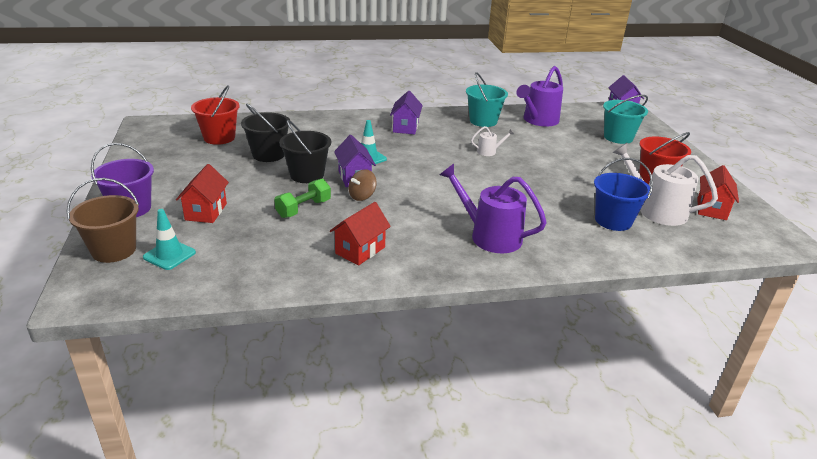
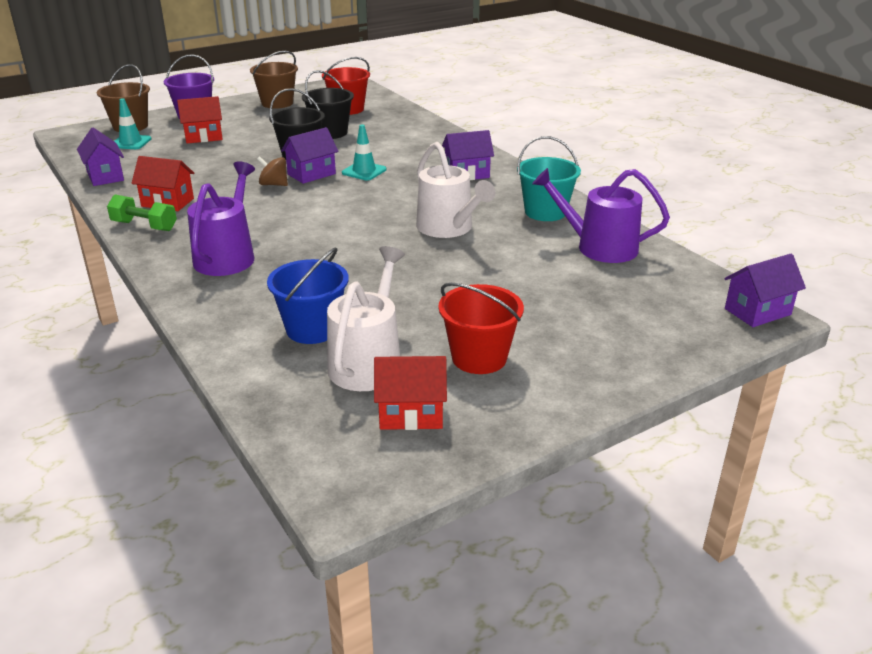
camera: 70 degrees right, 0 degrees up
(156, 163) = (277, 103): none -> brown bucket
(258, 280) = (105, 176): none -> purple house
(303, 209) = (231, 167): green dumbbell -> green dumbbell (144, 226)
(489, 151) = (448, 228): white watering can -> white watering can, size x2.11
(618, 137) = (614, 316): turquoise bucket -> none

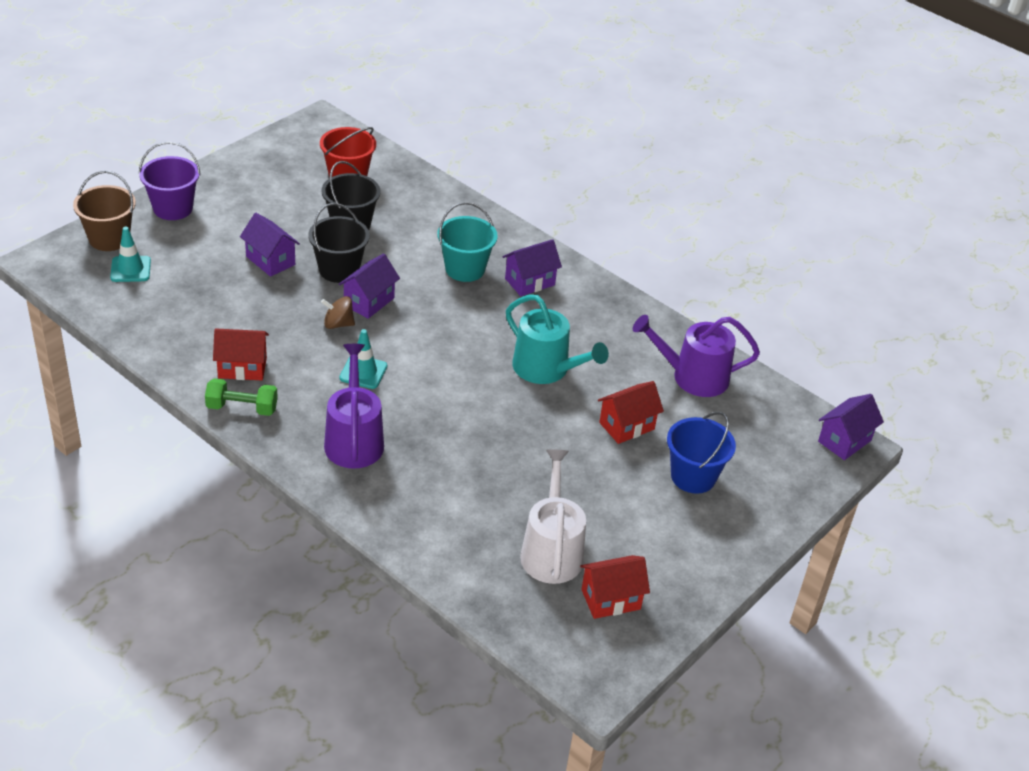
camera: 20 degrees left, 10 degrees up
(105, 176) = (143, 333): purple house -> purple house (270, 260)
(204, 137) = (210, 249): red house -> red house (627, 426)
(277, 103) = (258, 173): brown bucket -> none
(312, 329) = (485, 521): blue bucket -> blue bucket (693, 476)
(364, 171) = (422, 290): turquoise traffic cone -> turquoise traffic cone (363, 372)
(448, 228) = (546, 369): white watering can -> turquoise watering can
(479, 358) = (639, 530): red bucket -> none
(545, 212) = (628, 332): turquoise bucket -> turquoise bucket (465, 269)

